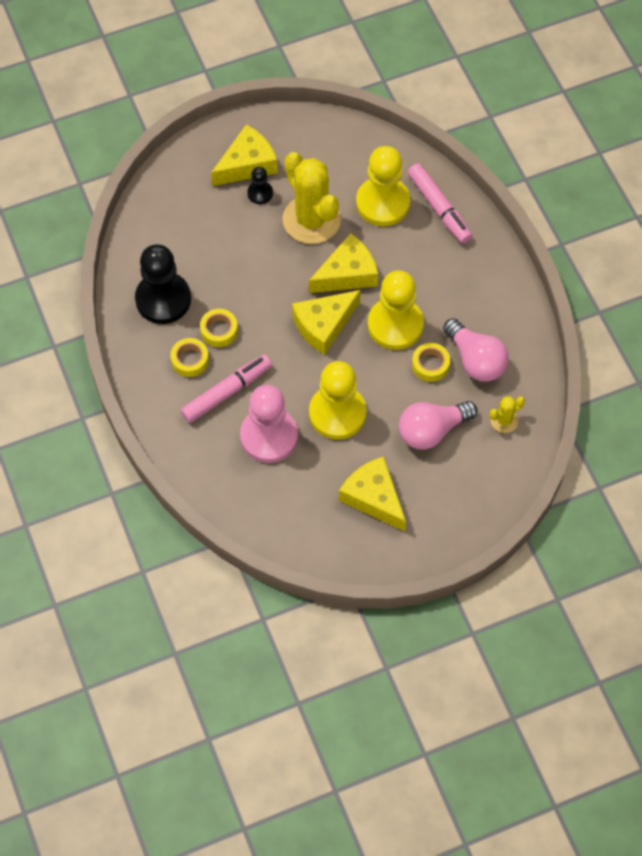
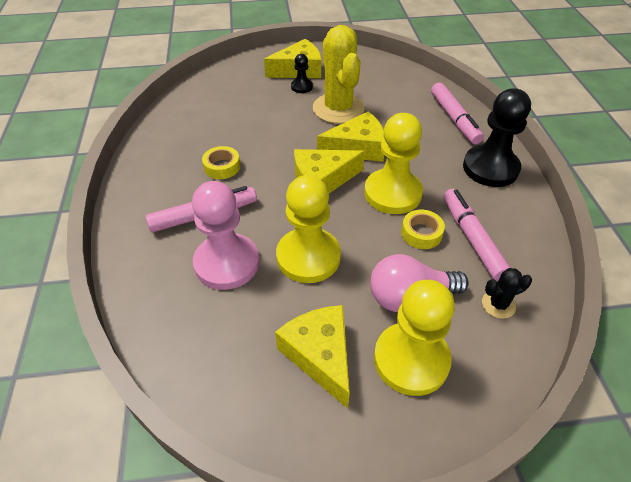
camera: 15 degrees right, 15 degrees down
(163, 299) = (185, 137): black pawn -> black pawn (490, 168)
(190, 360) = (183, 183): yellow tape -> none
(383, 203) = (404, 108): yellow pawn -> yellow pawn (411, 360)
(475, 360) = (472, 238): pink light bulb -> pink marker
(504, 420) = (498, 304): yellow cactus -> black cactus

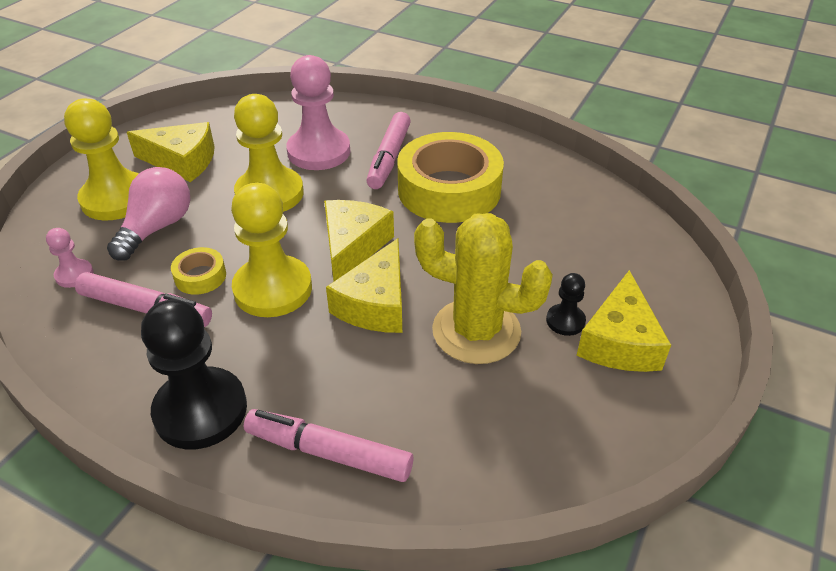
camera: 125 degrees right, 5 degrees down
(222, 167) = (449, 190): yellow tape -> yellow tape, size x2.33
(498, 304) = (74, 275): black cactus -> pink pawn

